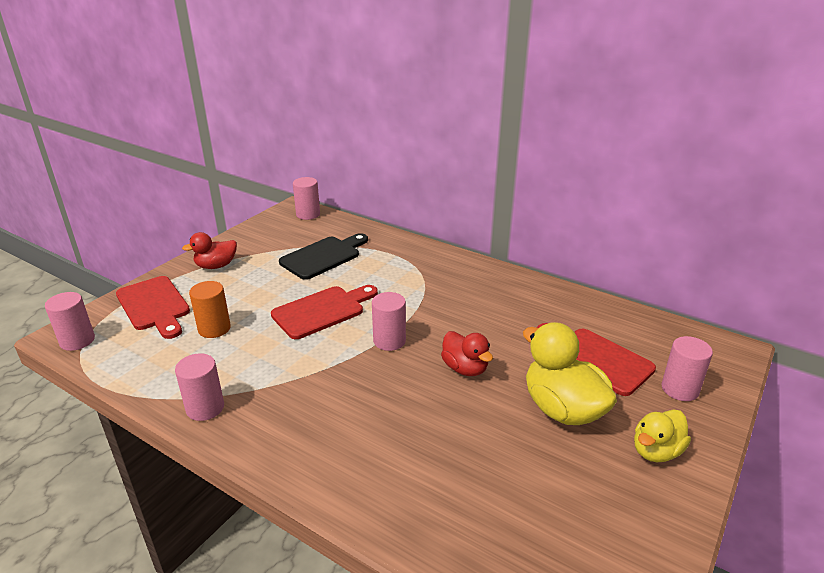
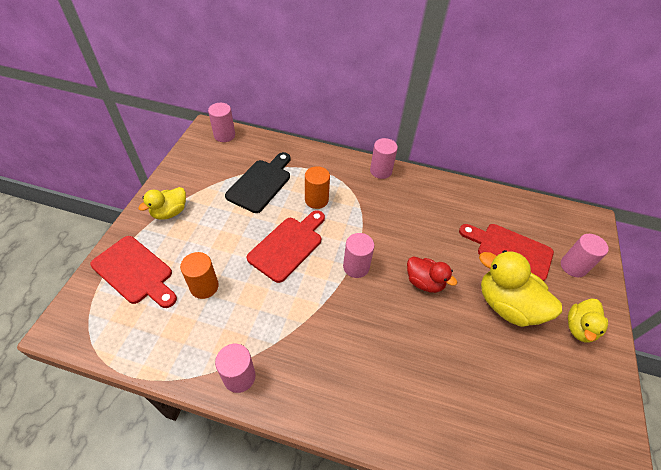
camera: 20 degrees left, 20 degrees up
(77, 341) = (81, 330): pink cylinder -> pink cylinder (381, 171)
(216, 266) = (170, 212): red duck -> yellow duck
(377, 278) = (316, 200): none -> orange cylinder

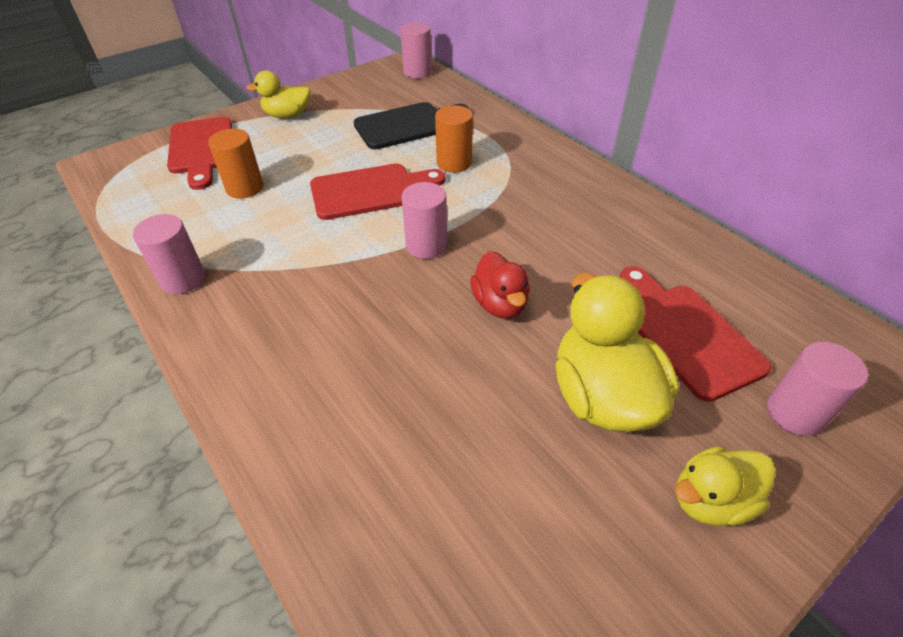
camera: 40 degrees right, 5 degrees down
(381, 171) = (574, 166): pink cylinder -> none

